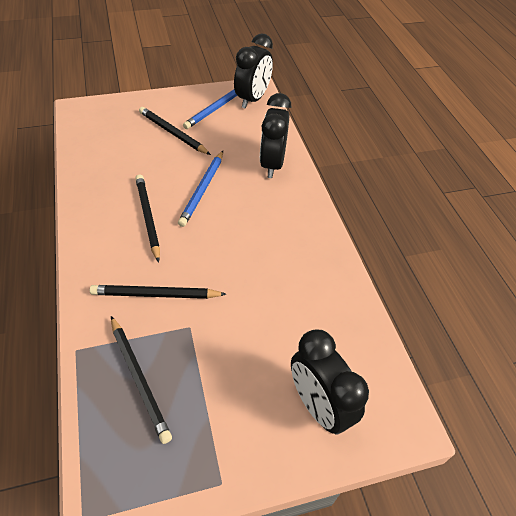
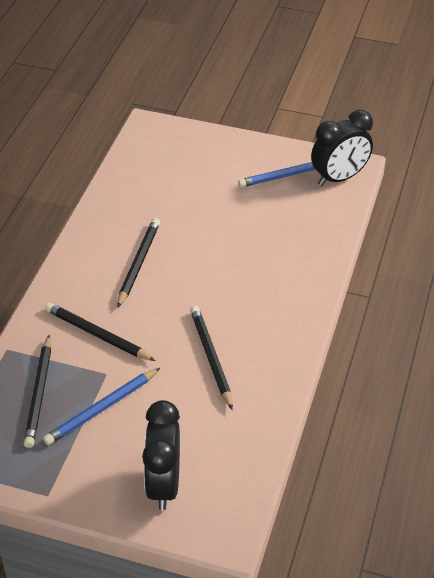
camera: 35 degrees right, 5 degrees down
(173, 133) = (223, 186): black pencil -> black pencil (211, 358)
(202, 189) = (208, 257): blue pencil -> blue pencil (102, 408)
(272, 164) = (300, 259): black clock -> none

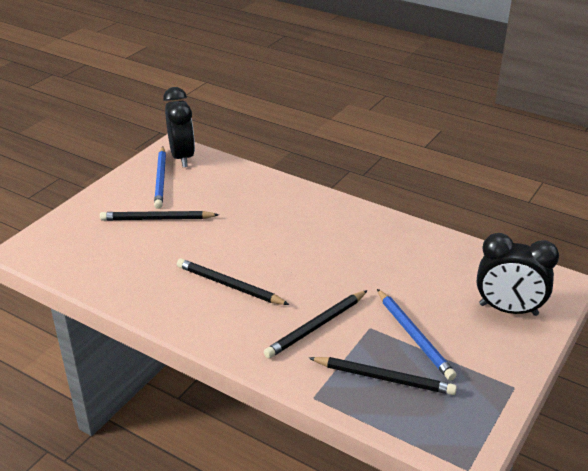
camera: 75 degrees left, 10 degrees down
(211, 358) = (369, 260): black pencil -> black pencil (157, 219)

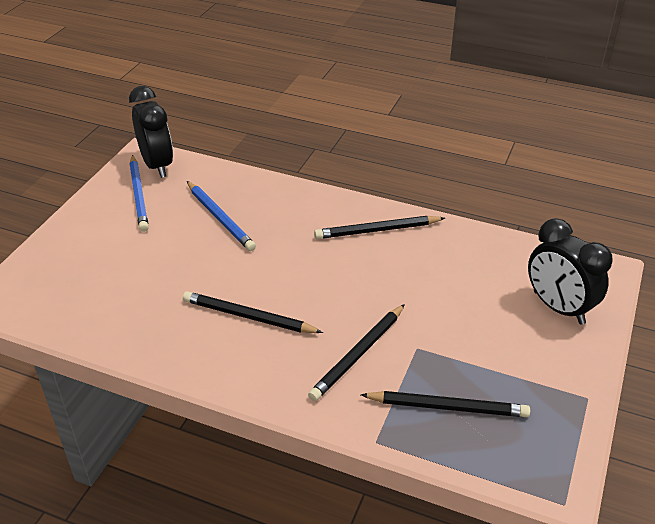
camera: 10 degrees left, 5 degrees up
(157, 219) = (146, 244): black pencil -> black pencil (377, 230)
(414, 336) = (467, 352): blue pencil -> blue pencil (220, 218)
(508, 310) = (558, 308): black clock -> black clock turned 45 degrees clockwise

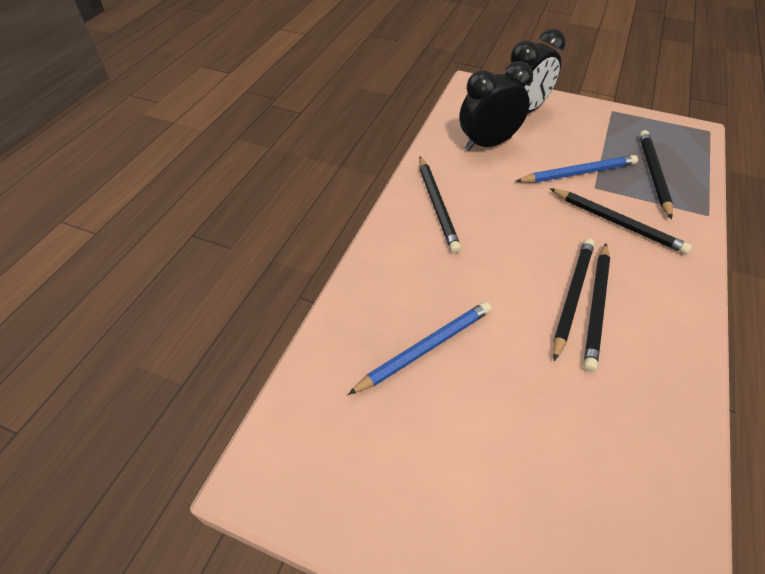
camera: 90 degrees left, 10 degrees up
(139, 195) = (373, 465): blue pencil -> blue pencil (578, 173)
(157, 165) = (292, 449): black clock -> black clock (487, 144)
(261, 303) = (572, 296): none -> black pencil

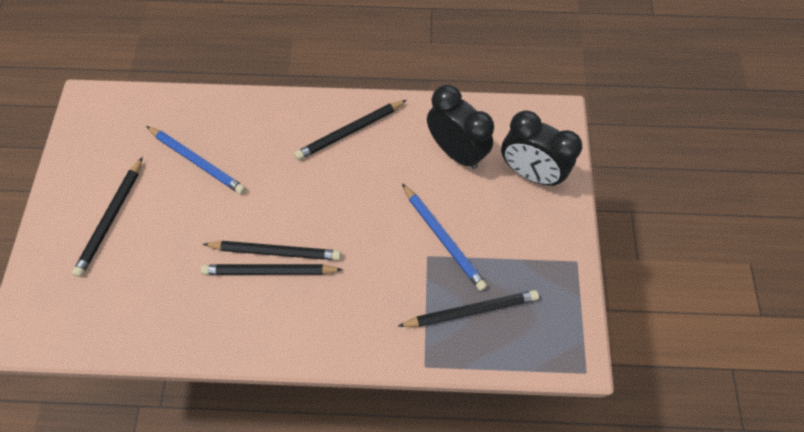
camera: 70 degrees right, 15 degrees up
(617, 223) = (380, 280): black pencil -> black pencil (111, 218)

